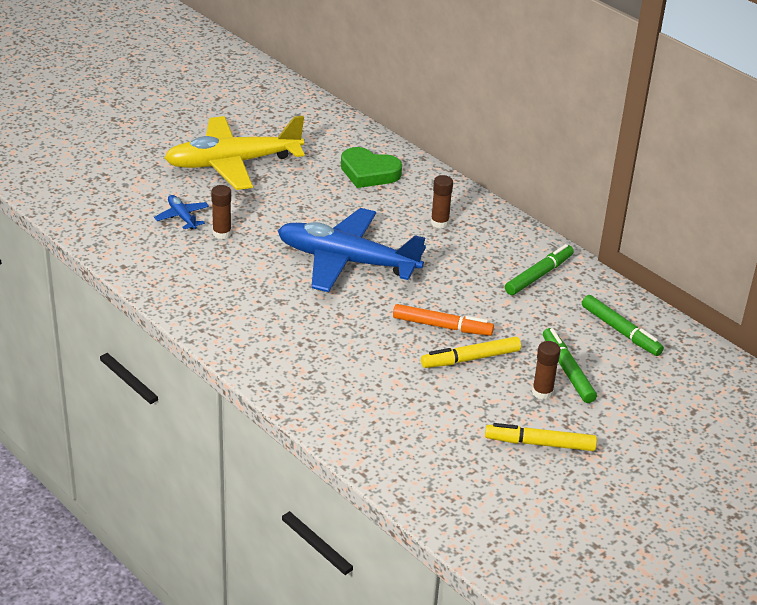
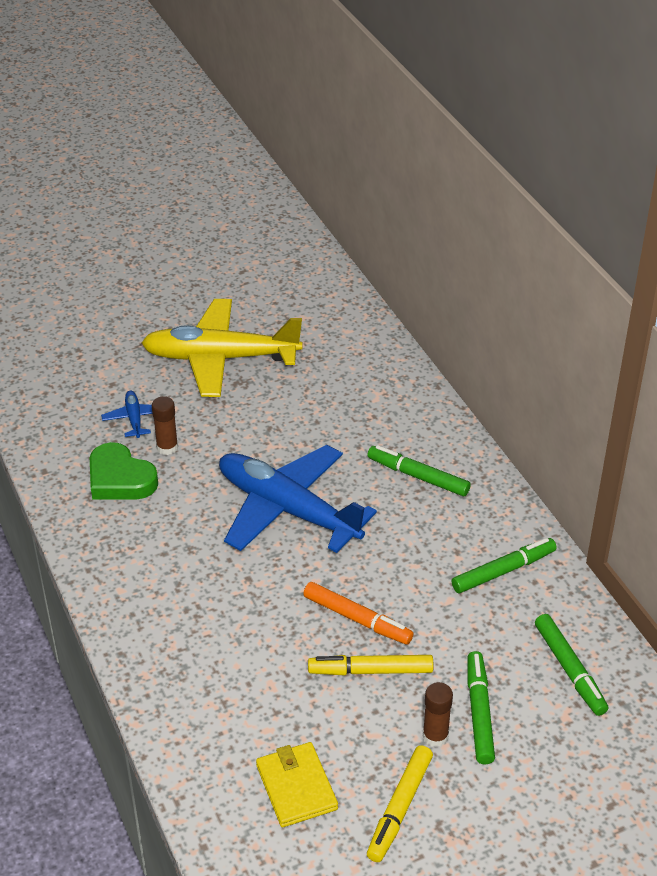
camera: 20 degrees right, 5 degrees up
(369, 172) = (366, 395): green heart -> green heart (120, 479)
(439, 222) = (418, 476): brown glue stick -> green marker
(453, 445) = (296, 787): none -> yellow wallet
(540, 444) = (400, 808): yellow marker -> yellow marker turned 90 degrees counterclockwise

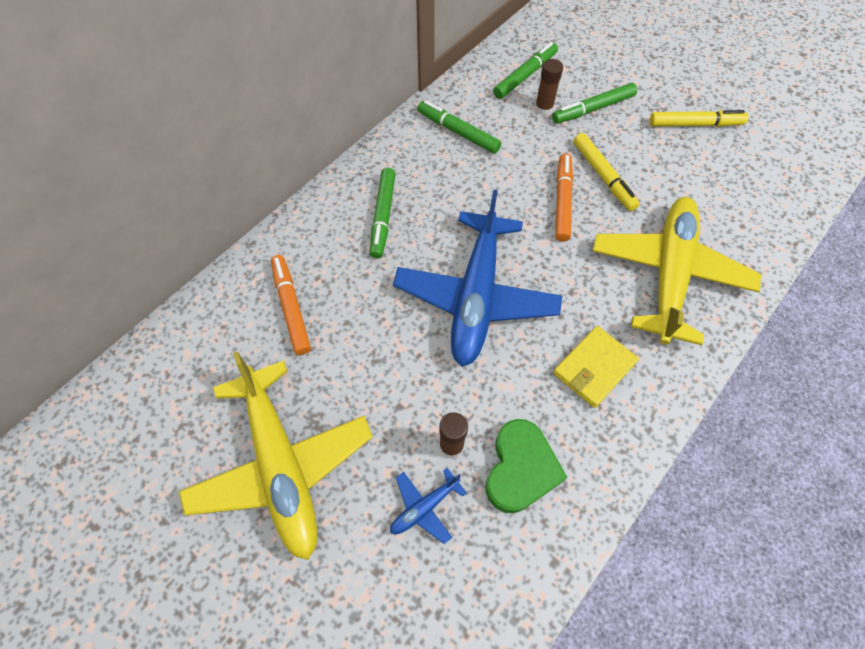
camera: 115 degrees left, 20 degrees up
(217, 663) = (669, 274): none -> yellow plane
(296, 787) = (726, 181): yellow wallet -> yellow wallet (594, 368)
(353, 393) = (291, 307): none -> orange marker
(435, 736) = (629, 124): brown glue stick -> brown glue stick (543, 108)

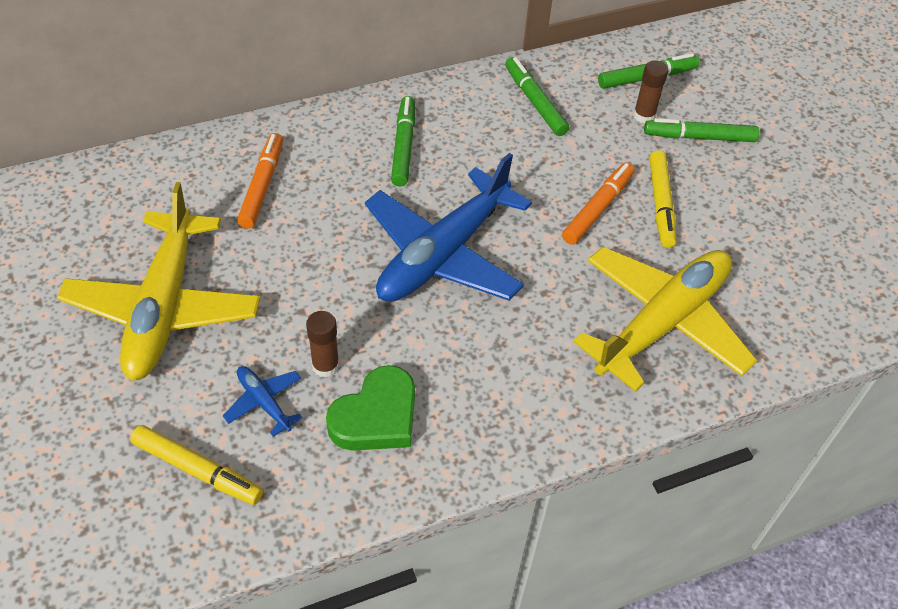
camera: 25 degrees right, 10 degrees down
(383, 216) = (403, 146): green marker -> green marker turned 150 degrees clockwise
(424, 507) = (264, 402): blue plane -> blue plane turned 60 degrees clockwise
(594, 368) = (515, 368): yellow wallet -> none
(695, 124) = (807, 197): yellow marker -> yellow marker (198, 470)

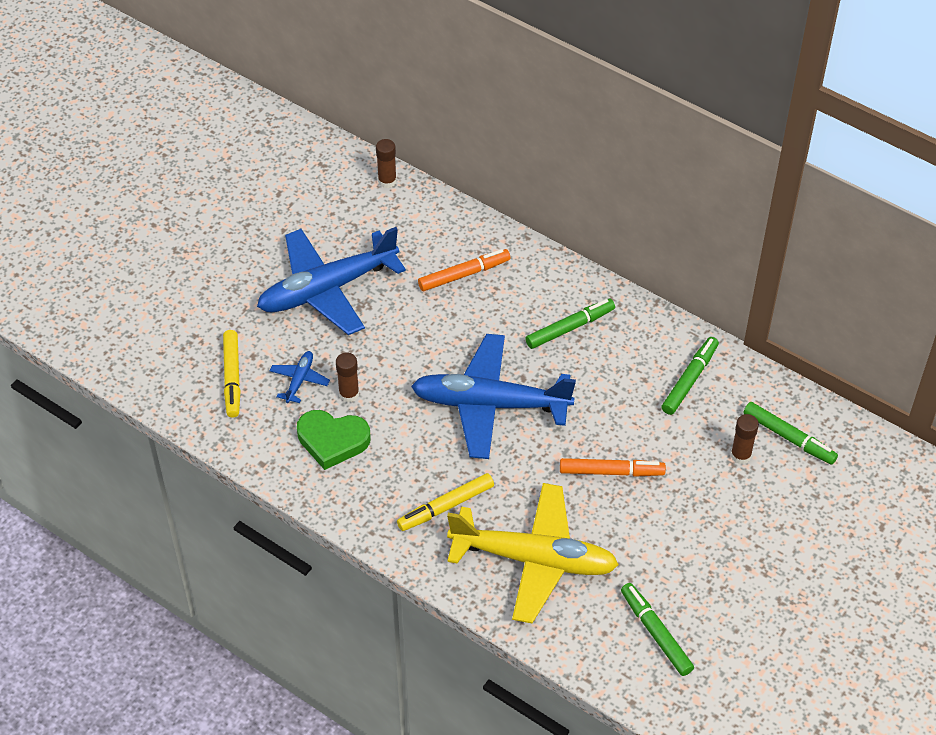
camera: 60 degrees right, 0 degrees up
(77, 179) = (387, 181): none -> brown glue stick
(164, 307) = (327, 289): yellow plane -> blue plane
(661, 204) = (651, 509): yellow marker -> yellow marker (446, 507)
(699, 137) = (749, 502): green marker -> green marker (655, 633)

